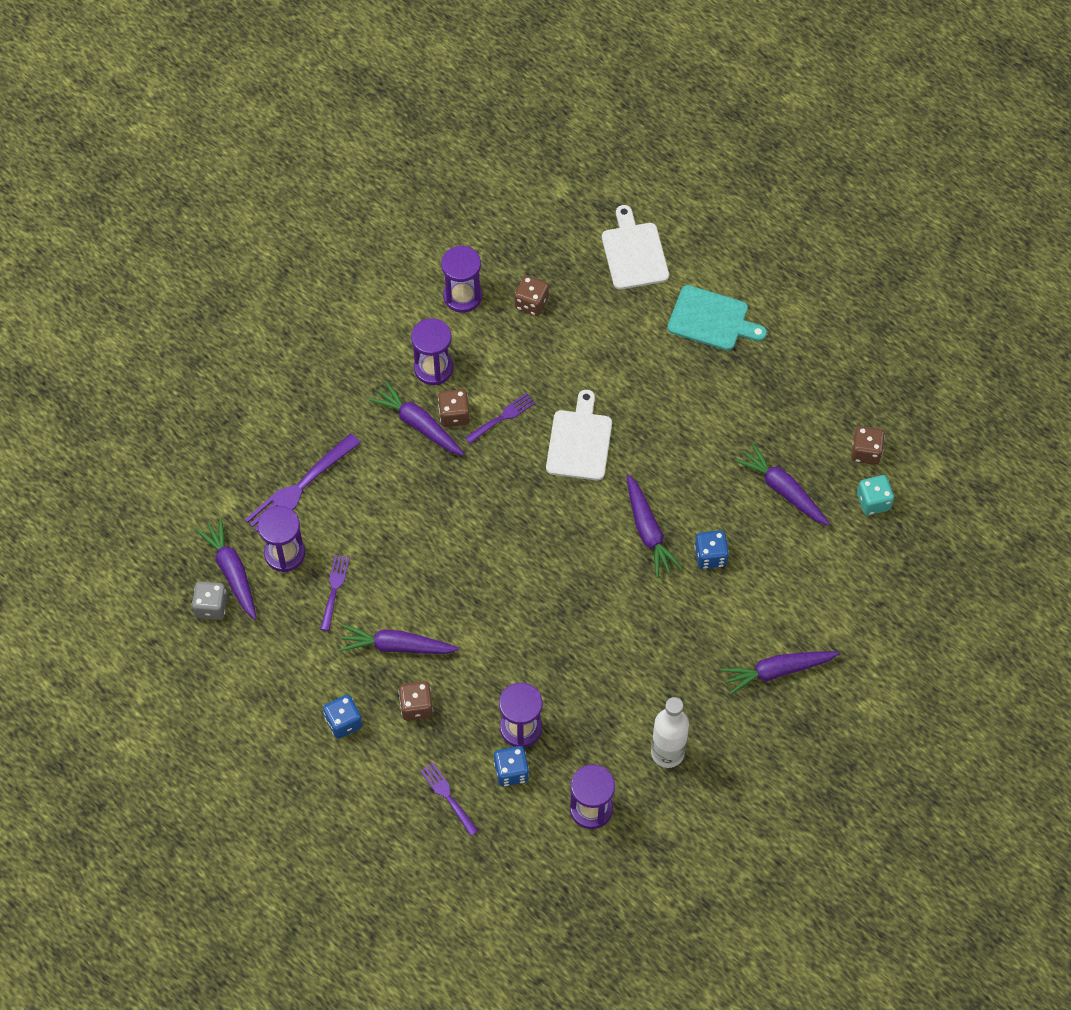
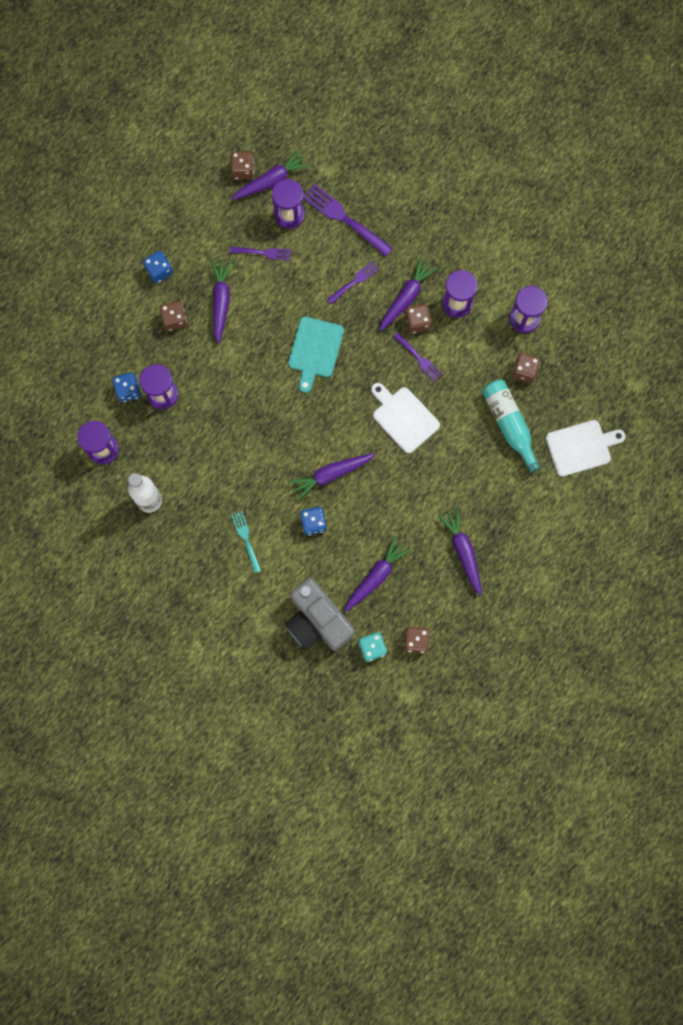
camera: 85 degrees right, 15 degrees up
(211, 606) = (243, 170): grey dice -> brown dice
(448, 797) = (106, 349): purple fork -> purple fork (354, 282)
(579, 441) = (403, 417): white cutting board -> white cutting board turned 135 degrees counterclockwise
(599, 326) = (509, 425): none -> turquoise bottle
(712, 319) = (525, 513): turquoise cutting board -> turquoise cutting board (315, 350)
(727, 637) = (246, 540): none -> turquoise fork
(777, 671) = (220, 578): purple carrot -> purple carrot (462, 551)
(837, 561) = (317, 621): none -> grey camera

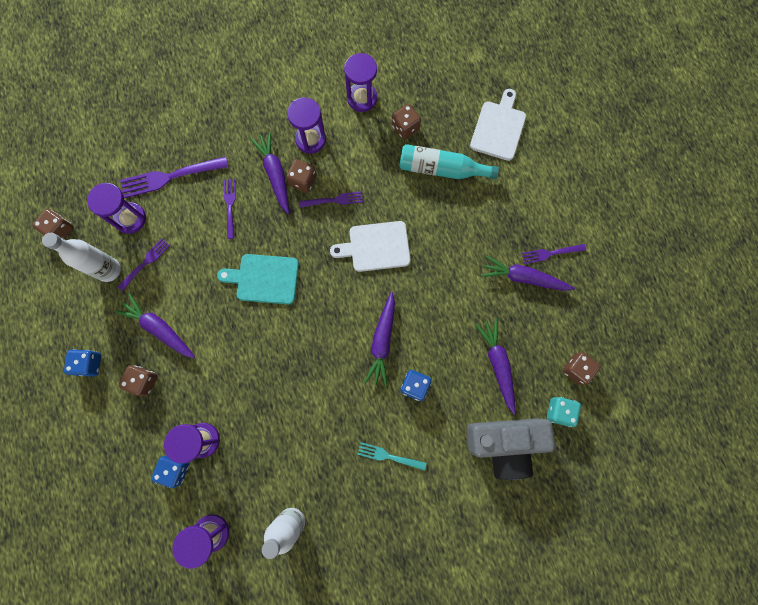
camera: 55 degrees left, 0 degrees up
(238, 230) = (109, 270): none -> white bottle
(271, 180) = (89, 212): purple carrot -> none
(315, 350) = (264, 279): turquoise cutting board -> turquoise cutting board turned 135 degrees clockwise
(500, 560) = (551, 253): none -> purple fork

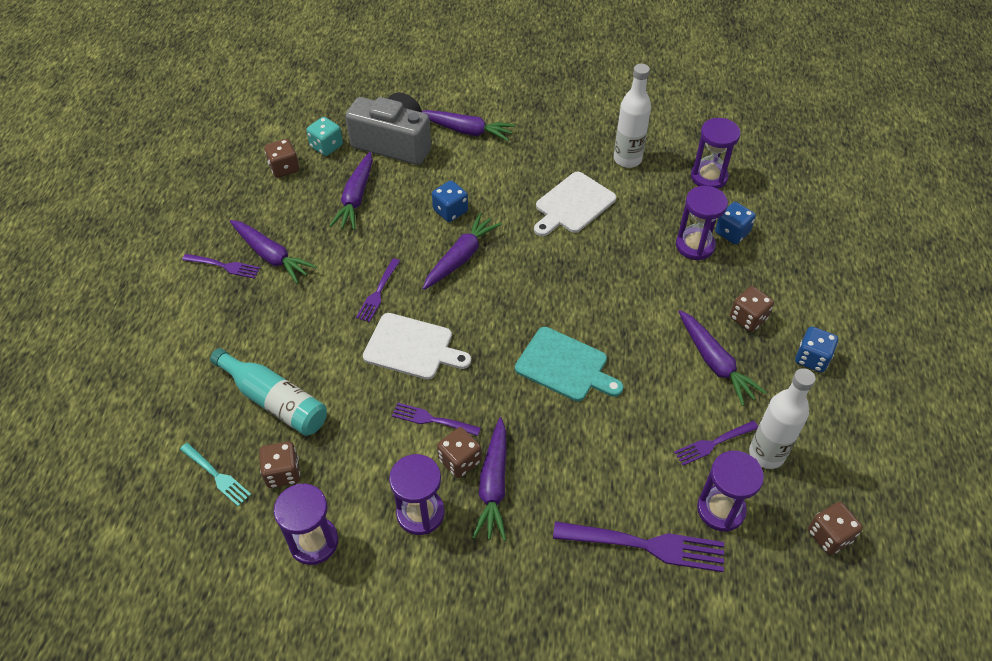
camera: 155 degrees left, 25 degrees down
(230, 206) = (574, 468): purple fork -> purple fork (378, 292)
(389, 456) = (509, 171): turquoise fork -> turquoise fork (216, 475)
(450, 491) = (466, 130): none -> purple carrot
(498, 128) = (166, 420): white cutting board -> white cutting board (573, 205)

